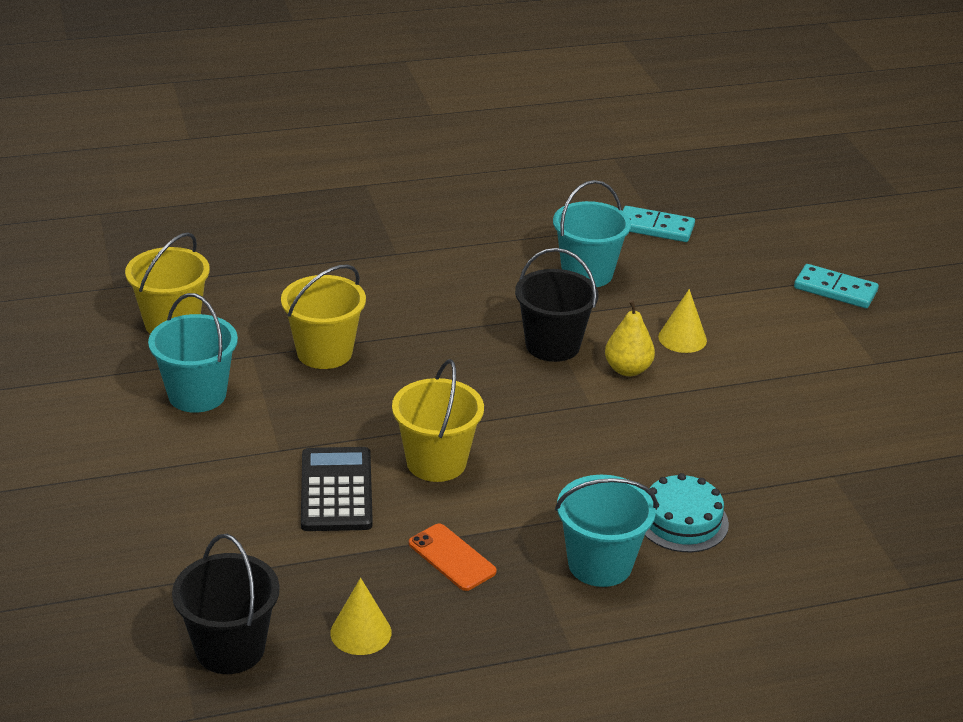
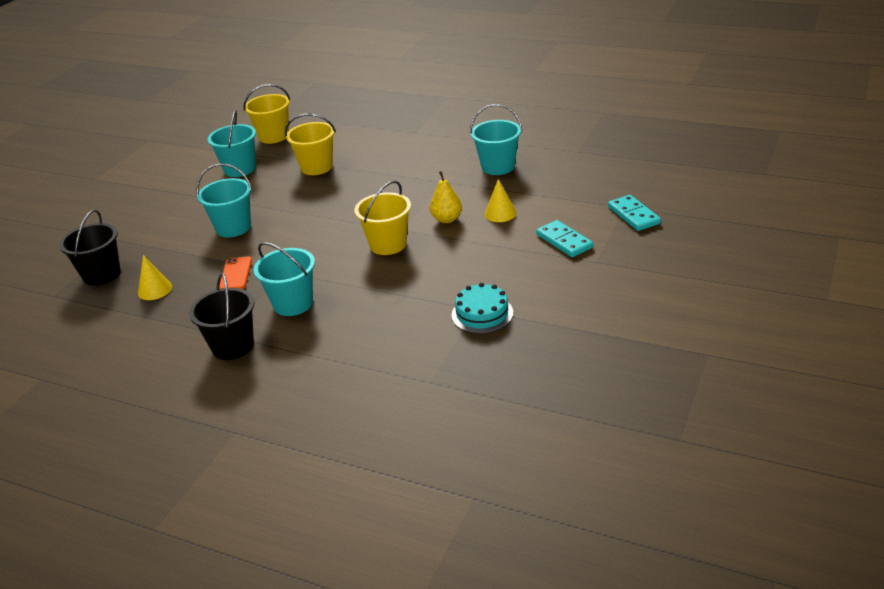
camera: 45 degrees right, 0 degrees up
(336, 490) = (233, 227): black calculator -> turquoise bucket
(436, 462) = (291, 231): yellow bucket -> yellow bucket (388, 244)
(552, 345) = (426, 196): black bucket -> black bucket (233, 346)
(655, 227) = (572, 154): turquoise domino -> turquoise domino (564, 241)
(682, 520) = (362, 300): turquoise cake -> turquoise cake (482, 314)

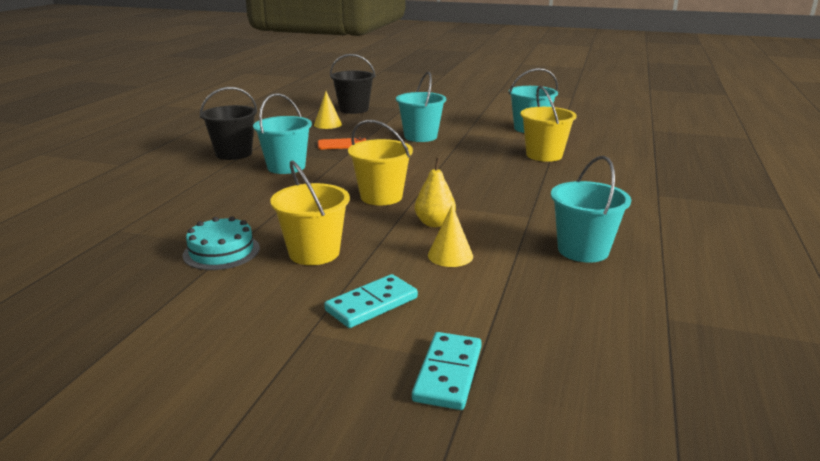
camera: 80 degrees right, 10 degrees down
(274, 136) = (604, 134): yellow bucket -> yellow bucket (314, 253)
(633, 215) = (448, 373): turquoise domino -> turquoise domino turned 45 degrees counterclockwise

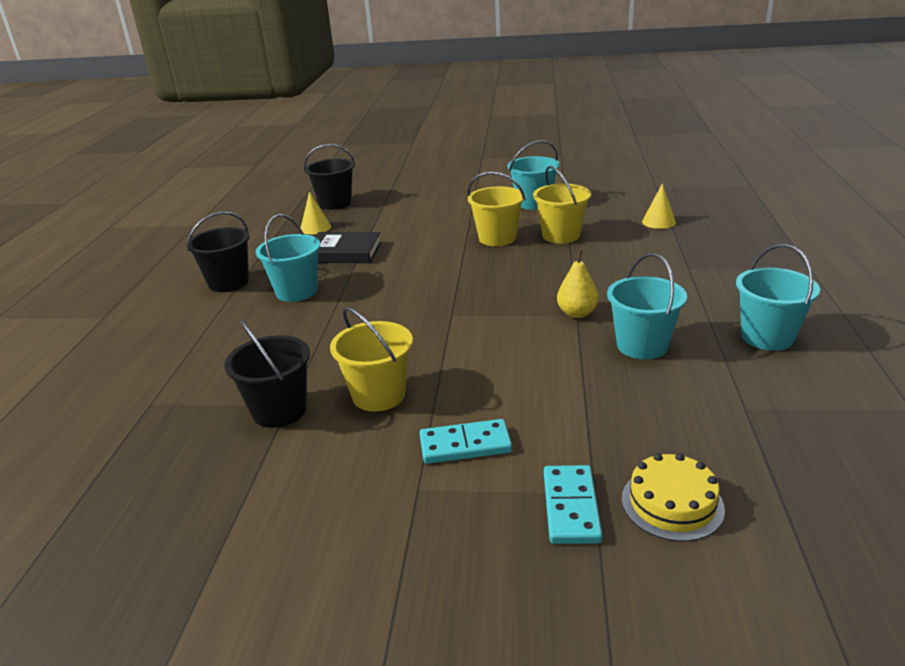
camera: 10 degrees left, 5 degrees up
(221, 251) = (279, 411): turquoise cake -> black bucket
(342, 144) = (344, 252): orange phone -> black book
(372, 304) = (465, 445): turquoise domino -> turquoise domino turned 45 degrees clockwise
(381, 197) = (416, 314): yellow bucket -> yellow bucket (497, 238)
(420, 136) = (424, 230): turquoise bucket -> turquoise bucket (767, 337)
(434, 223) = (486, 338): yellow pear -> yellow pear (577, 313)
(450, 255) = (517, 374): yellow cone -> yellow cone (658, 222)
(553, 389) = (672, 503): none -> yellow cake

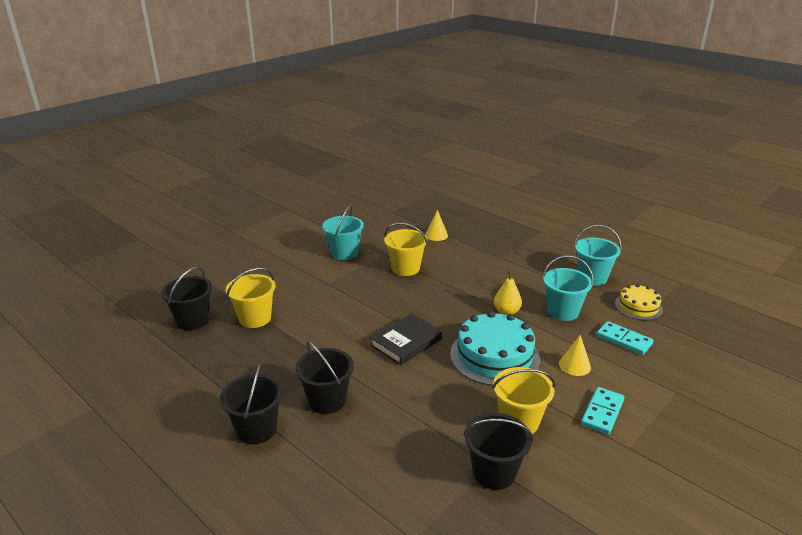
camera: 55 degrees left, 0 degrees up
(296, 291) = (327, 400): turquoise bucket -> black bucket
(315, 228) = (224, 348): yellow cone -> yellow cone (574, 365)
(344, 252) = (294, 353): black book -> black book (406, 342)
(478, 338) = (494, 356): none -> turquoise cake
(497, 238) = (374, 288): yellow bucket -> yellow bucket (255, 318)
(571, 507) = (682, 404): turquoise domino -> turquoise domino (624, 340)
(672, 503) = (699, 374): yellow cake -> yellow cake (638, 306)

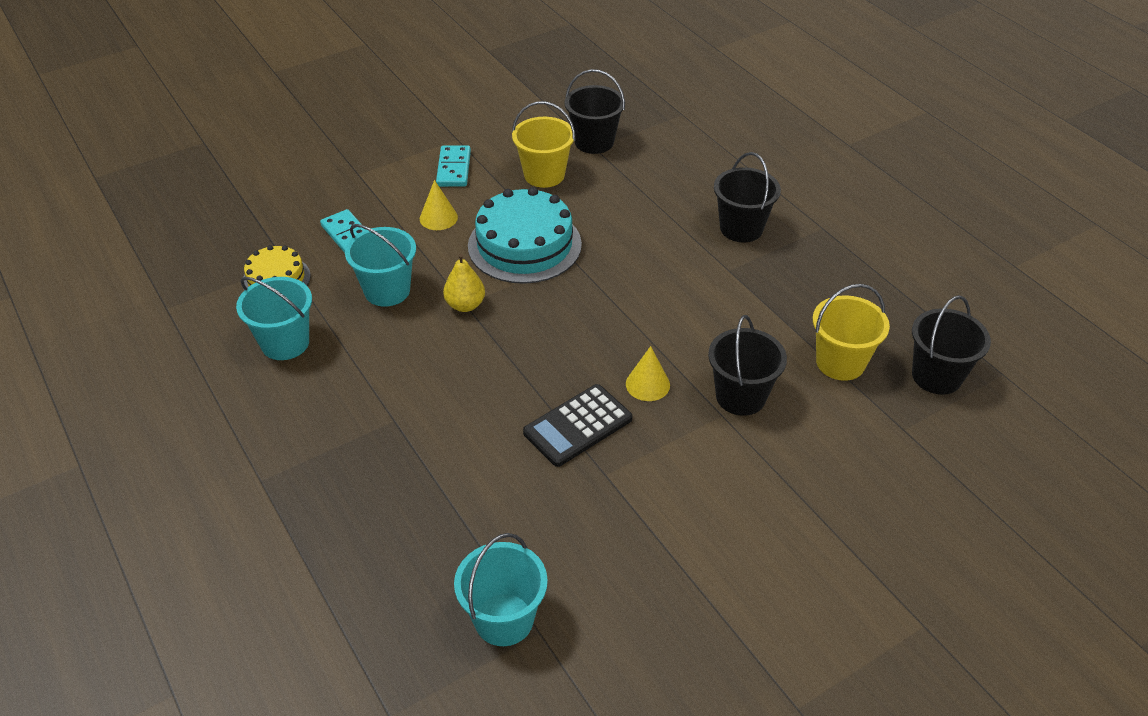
camera: 165 degrees left, 15 degrees up
(256, 429) = (819, 212): black bucket -> black bucket (740, 396)
(344, 253) = (681, 493): turquoise bucket -> turquoise bucket (504, 619)
(405, 268) = (577, 426): yellow bucket -> black calculator
(406, 342) = (627, 283): black book -> none
(436, 235) = (477, 514): yellow cone -> yellow cone (647, 384)
(602, 412) = (453, 169): turquoise domino -> turquoise domino turned 45 degrees counterclockwise

